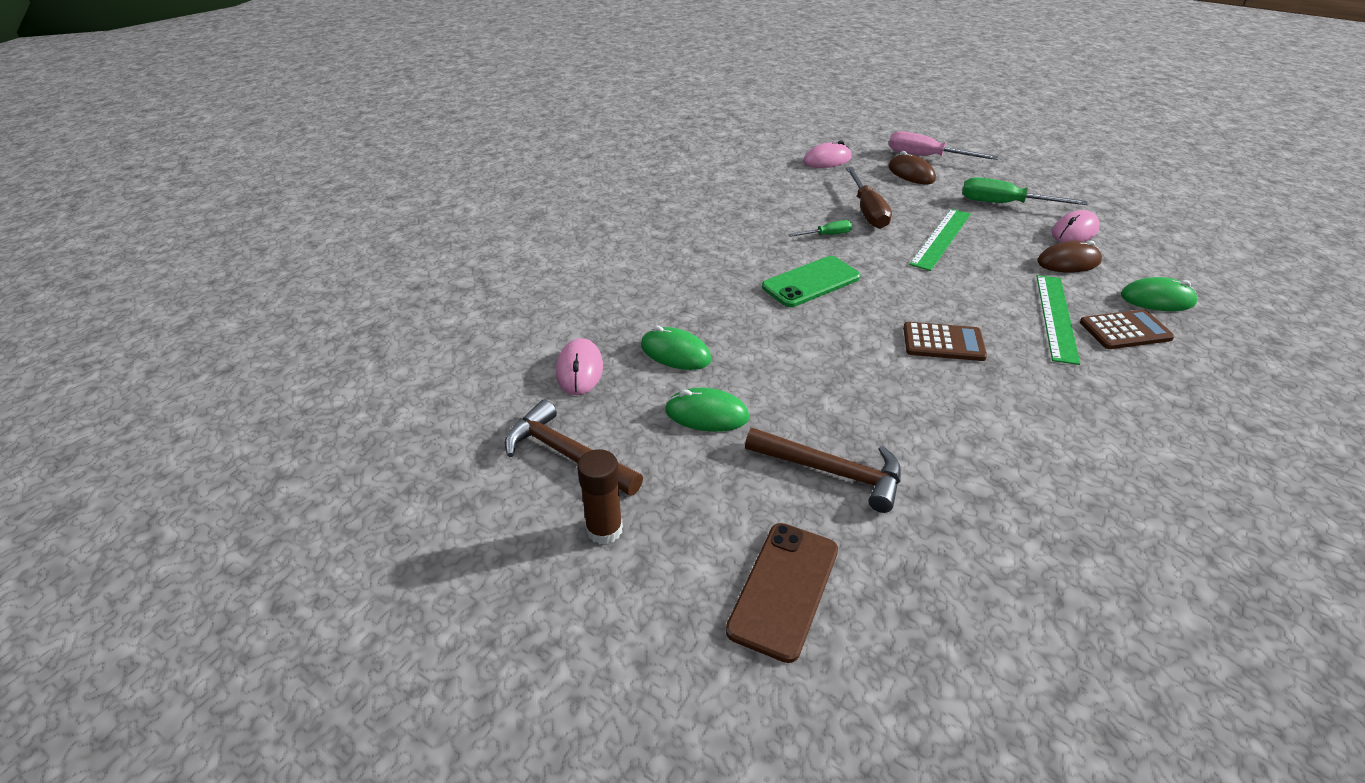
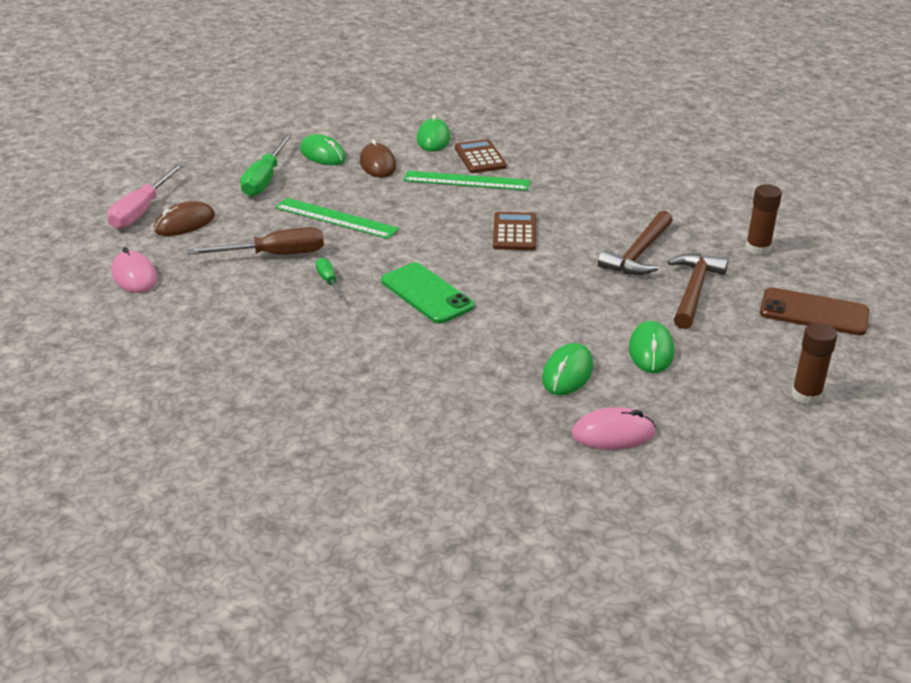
camera: 95 degrees left, 5 degrees down
(567, 455) = (735, 425): brown hammer -> brown hammer (639, 253)
(958, 567) = (758, 248): none -> brown glue stick
(1074, 231) = (323, 154): pink mouse -> green mouse

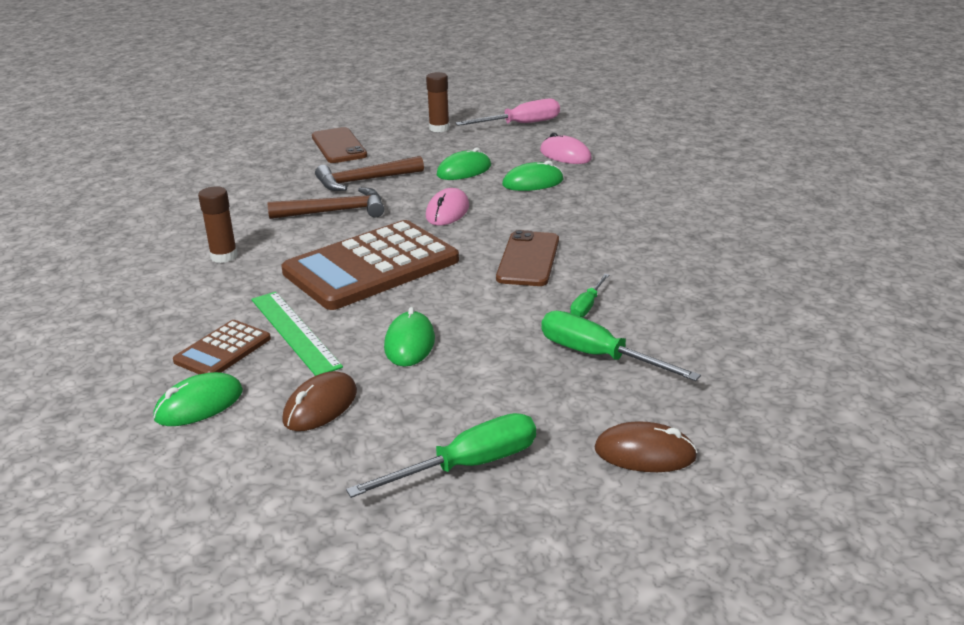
camera: 130 degrees left, 5 degrees down
(134, 276) = (771, 411): pink mouse -> pink mouse (447, 211)
(142, 211) = (679, 510): pink screwdriver -> pink screwdriver (521, 124)
(275, 255) = (598, 356): brown screwdriver -> green screwdriver
(323, 154) = (341, 464): green mouse -> green mouse (409, 343)
(336, 218) = (481, 363): green ruler -> none
(427, 294) = (528, 259): green phone -> brown phone
(514, 232) = (371, 266): brown calculator -> brown calculator, size x2.07
(758, 248) = (265, 180): brown glue stick -> brown glue stick (224, 256)

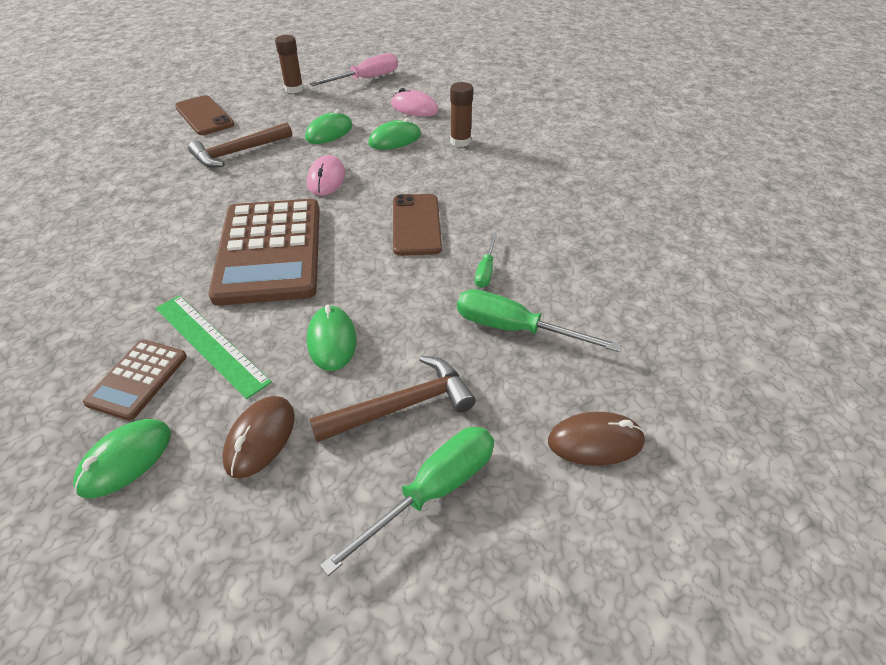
camera: 15 degrees left, 15 degrees up
(224, 256) = (115, 257): brown glue stick -> brown glue stick (460, 141)
(334, 211) = (217, 190): brown hammer -> brown hammer (401, 406)
(371, 266) = (270, 251): brown calculator -> brown calculator turned 45 degrees counterclockwise

